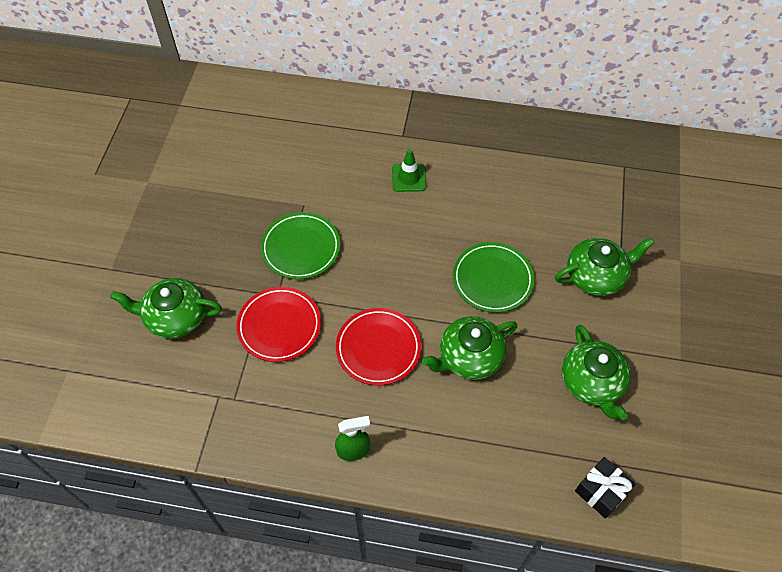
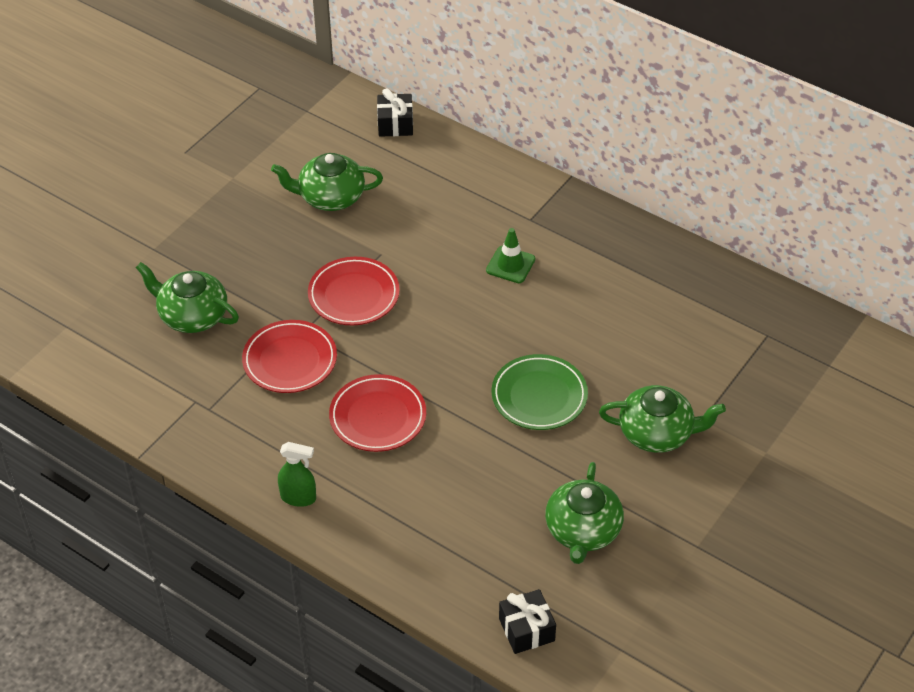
camera: 25 degrees right, 10 degrees down
(256, 93) = (395, 124): none -> black gift
(301, 248) = (354, 295): green plate -> red plate
(469, 357) = (467, 459): green teapot -> green teapot (330, 197)

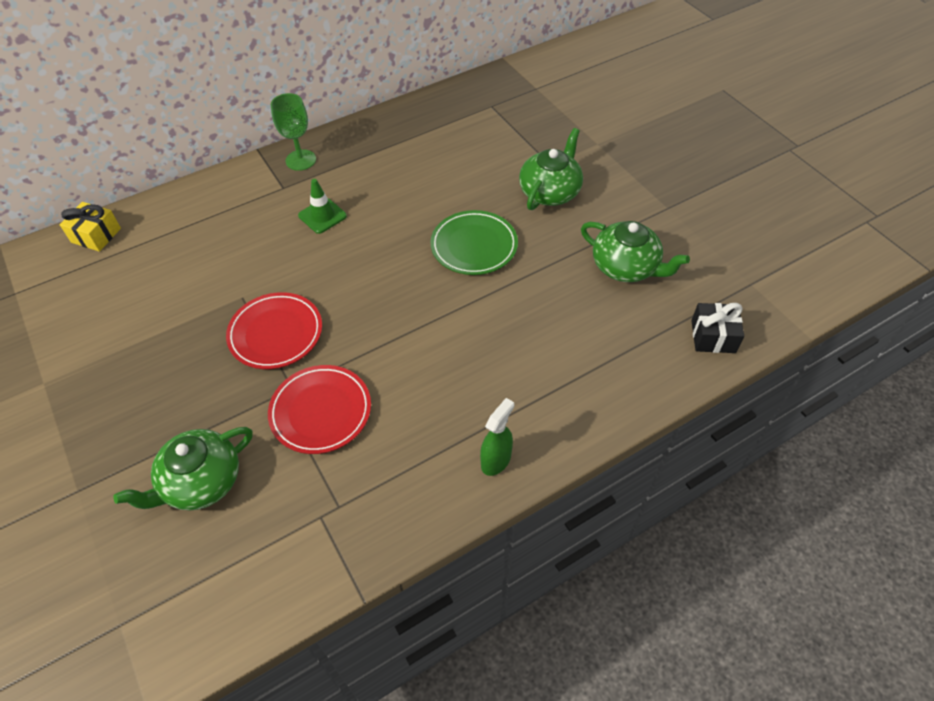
camera: 65 degrees left, 5 degrees up
(330, 197) = (141, 311): green teapot -> none
(378, 417) = (433, 363): red plate -> none
(395, 124) = (96, 235): black gift -> yellow gift
(576, 215) = (301, 160): none -> green goblet

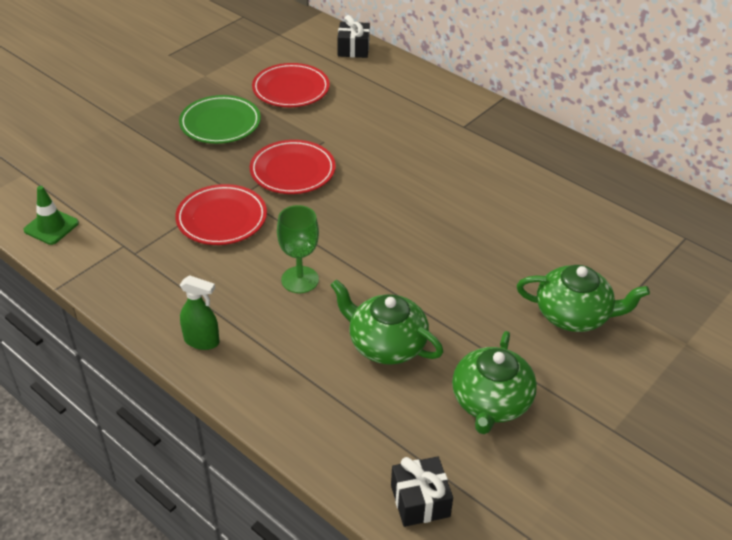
camera: 70 degrees right, 10 degrees down
(96, 235) = (353, 49): yellow gift -> black gift
(131, 305) = (291, 89): none -> red plate
(201, 482) = (140, 175): green teapot -> green teapot (386, 344)
(301, 160) = (506, 126): green goblet -> green goblet (300, 280)
(322, 216) = (441, 159): green traffic cone -> green traffic cone (51, 227)
(474, 246) = (457, 270): green plate -> green plate (220, 123)

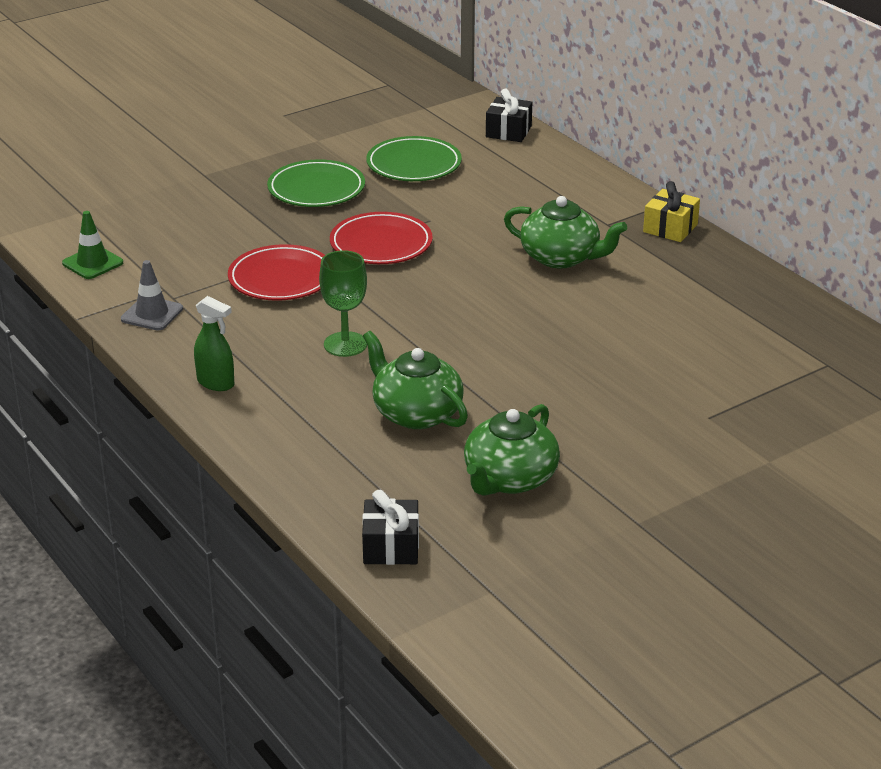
camera: 15 degrees right, 10 degrees down
(121, 274) = (152, 314): none -> grey traffic cone
(291, 89) = (414, 164): red plate -> green plate
(512, 124) = (670, 228): none -> yellow gift
(573, 315) = (647, 417): green teapot -> green teapot (561, 257)

